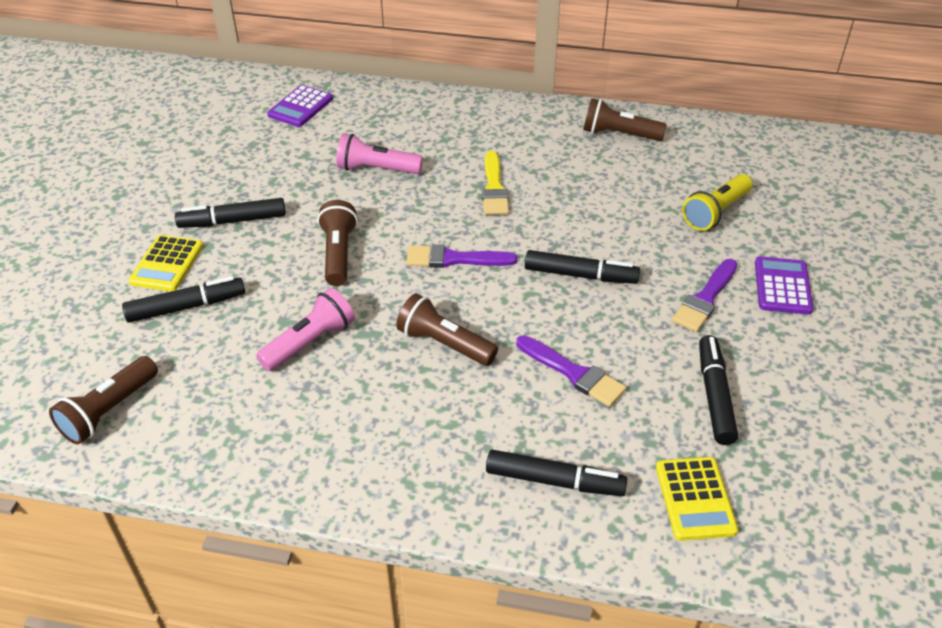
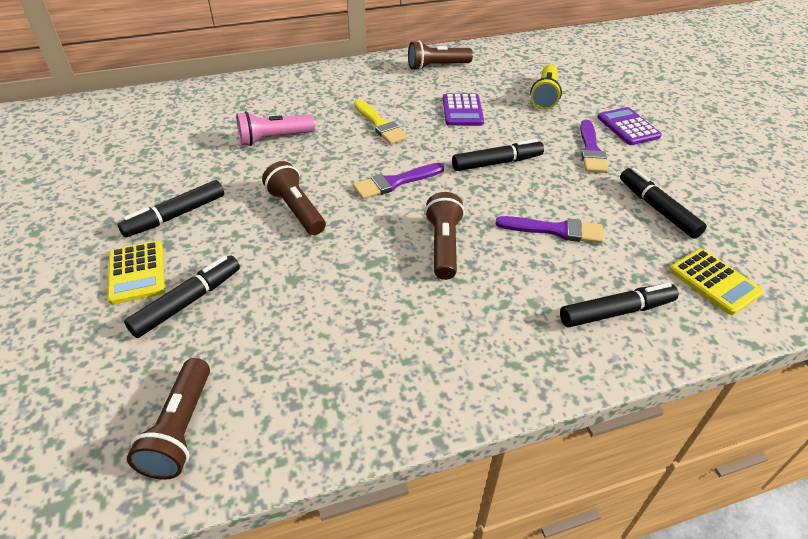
camera: 30 degrees left, 0 degrees up
(300, 107) = (167, 112): purple calculator -> purple calculator (462, 111)
(310, 342) = (331, 287): pink flashlight -> none
(444, 344) = (443, 246): brown flashlight -> brown flashlight turned 90 degrees clockwise

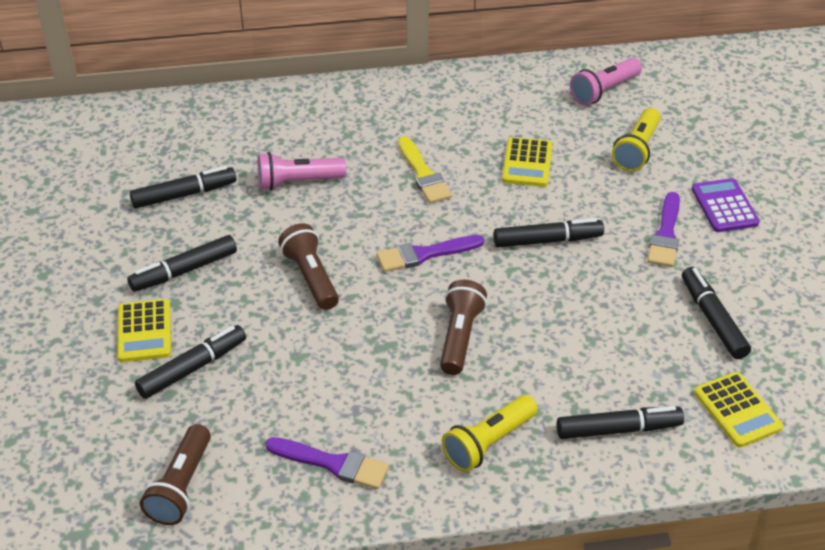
camera: 10 degrees right, 0 degrees up
(172, 156) = (183, 194): none -> black marker
(437, 66) = (513, 92): brown flashlight -> none
(462, 111) = (527, 163): purple calculator -> yellow calculator
(498, 340) = (488, 443): none -> yellow flashlight
(506, 61) = (604, 91): none -> pink flashlight
(555, 230) = (586, 332): purple brush -> purple brush (332, 464)

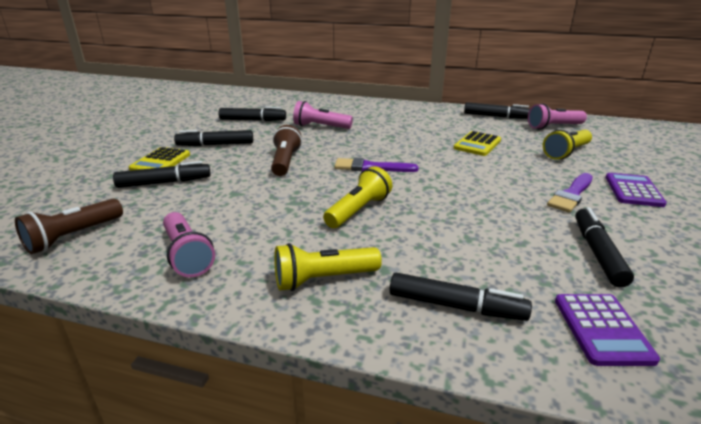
camera: 25 degrees right, 15 degrees down
(332, 464) = (187, 255): purple brush -> pink flashlight
(423, 174) = (401, 137): yellow brush -> none
(459, 337) = (358, 210): brown flashlight -> yellow flashlight
(547, 240) = (467, 178): black marker -> black marker (496, 116)
(737, 410) = (602, 329): yellow calculator -> purple calculator

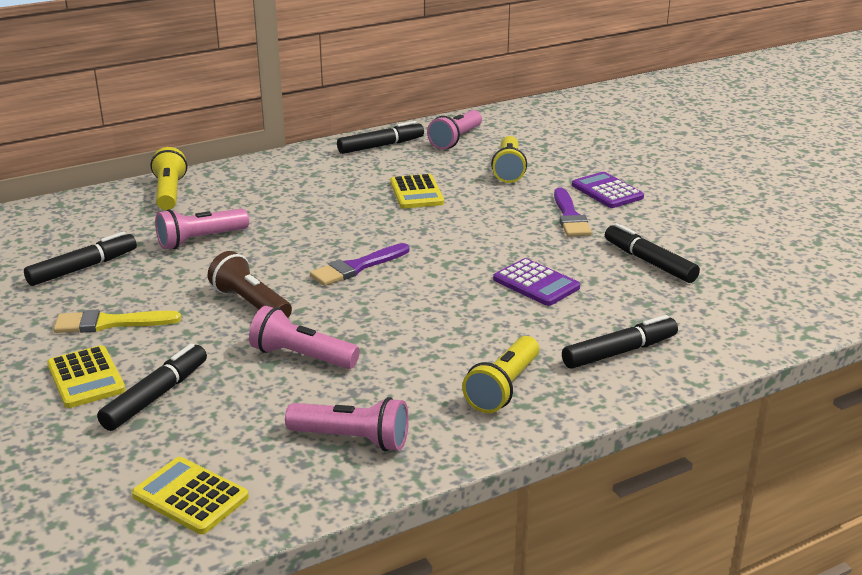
camera: 45 degrees left, 0 degrees up
(73, 236) = (190, 496): brown flashlight -> yellow calculator
(216, 145) = (110, 323): black marker -> yellow brush
(255, 197) = (301, 356): none -> pink flashlight
(358, 210) = (426, 317): yellow flashlight -> yellow flashlight (169, 193)
(602, 329) = (714, 317): purple calculator -> purple calculator (536, 283)

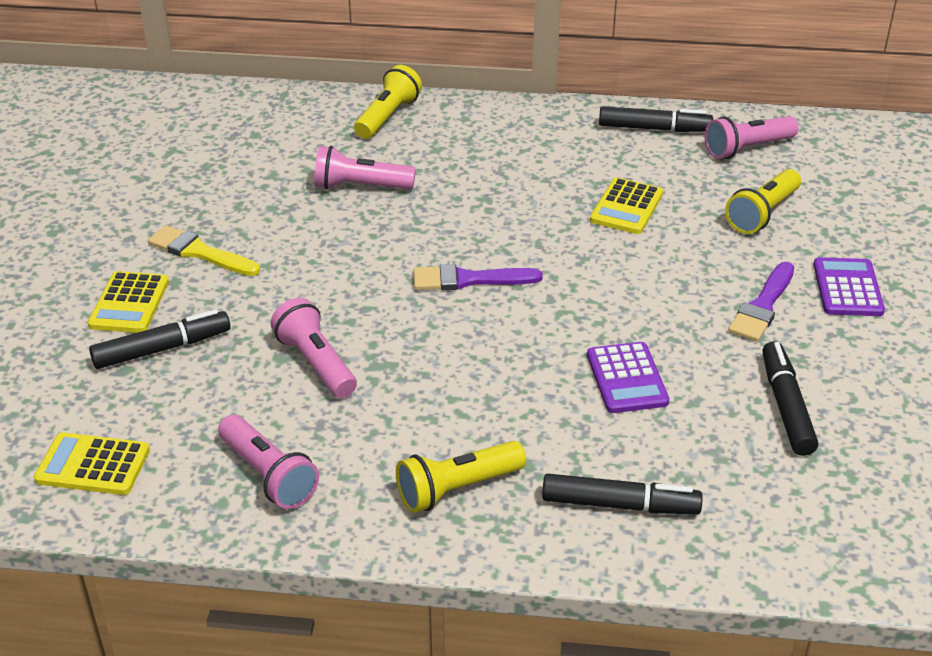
camera: 35 degrees right, 10 degrees up
(82, 268) = (233, 180): black marker -> none
(190, 496) = (93, 465): yellow calculator -> yellow calculator turned 60 degrees counterclockwise
(250, 303) = (332, 281): brown flashlight -> none

